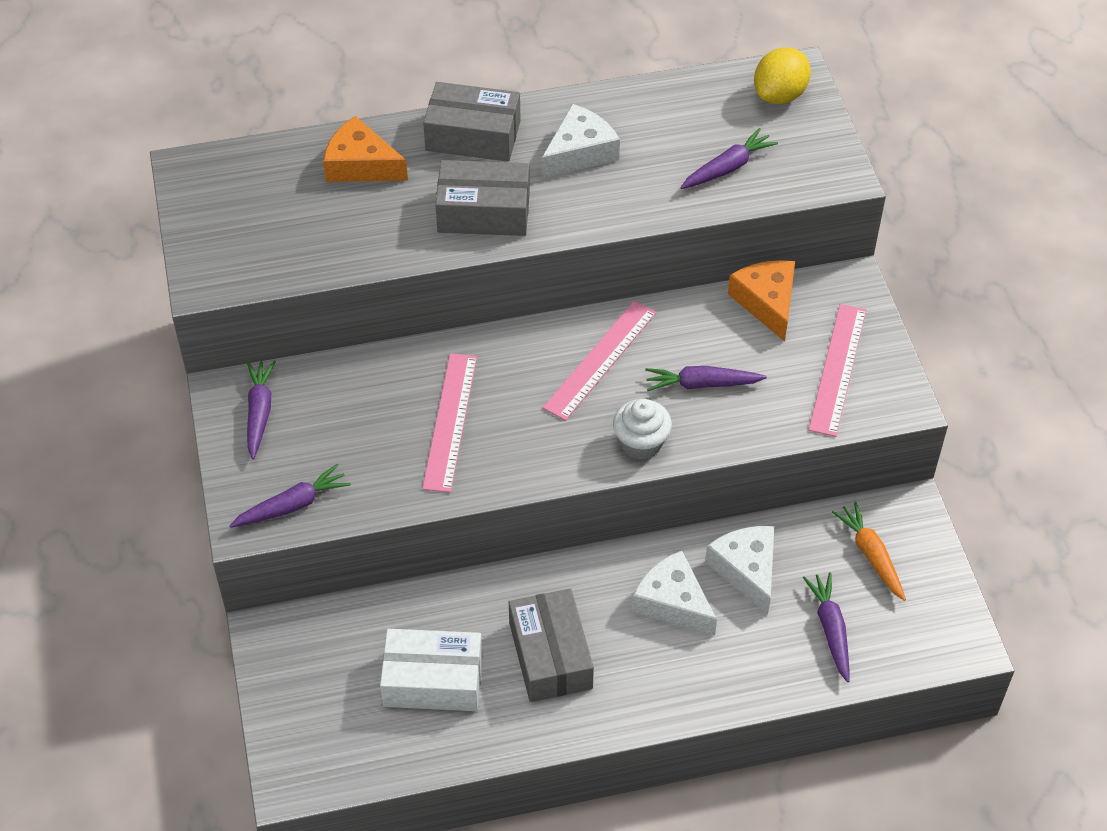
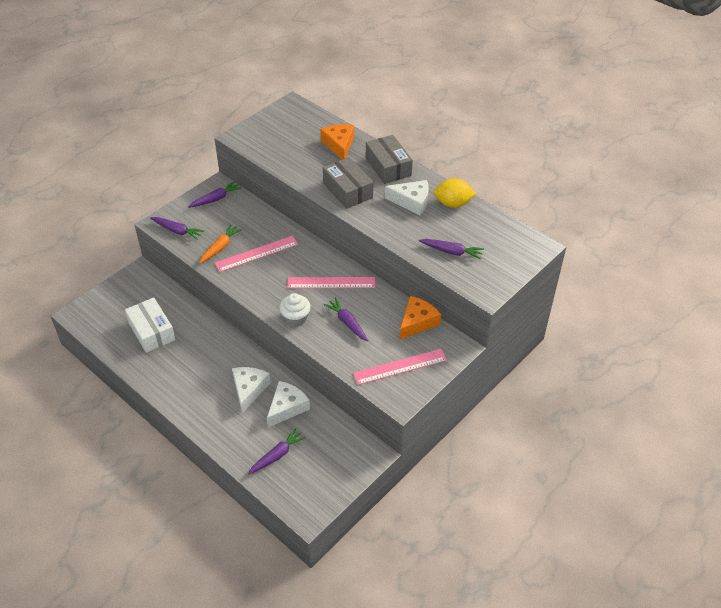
camera: 55 degrees right, 5 degrees down
(550, 655) = (190, 362): grey box -> none
(780, 95) = (517, 248): yellow lemon -> yellow lemon (453, 204)
(870, 555) = (332, 451): orange carrot -> orange carrot (220, 247)

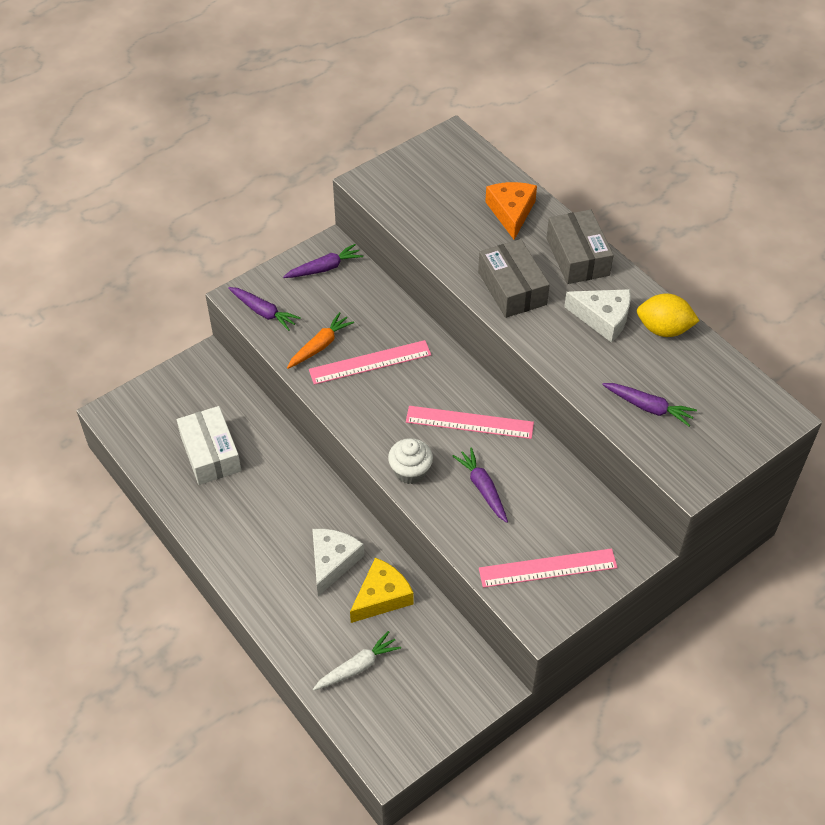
camera: 10 degrees right, 5 degrees up
(277, 455) = (357, 667): purple carrot -> white carrot
(287, 407) = (382, 597): white cheese -> yellow cheese
(417, 322) = (584, 502): orange cheese -> none

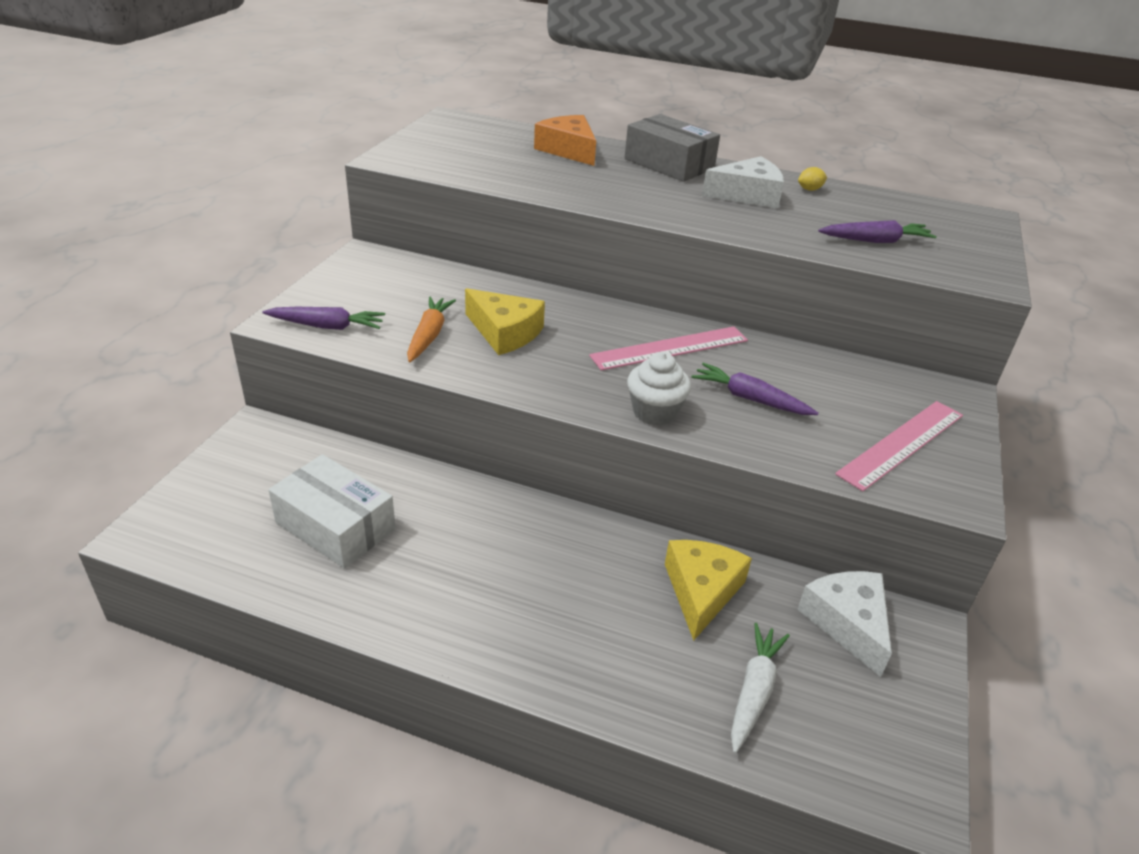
camera: 35 degrees left, 15 degrees down
(324, 268) = (372, 272): purple carrot -> none
(333, 562) = (605, 580): white cheese -> white cheese (847, 623)
(370, 362) = (504, 332): pink ruler -> yellow cheese
(512, 288) = (635, 195): grey box -> none
(663, 329) = (809, 189): yellow lemon -> yellow lemon, size x0.46

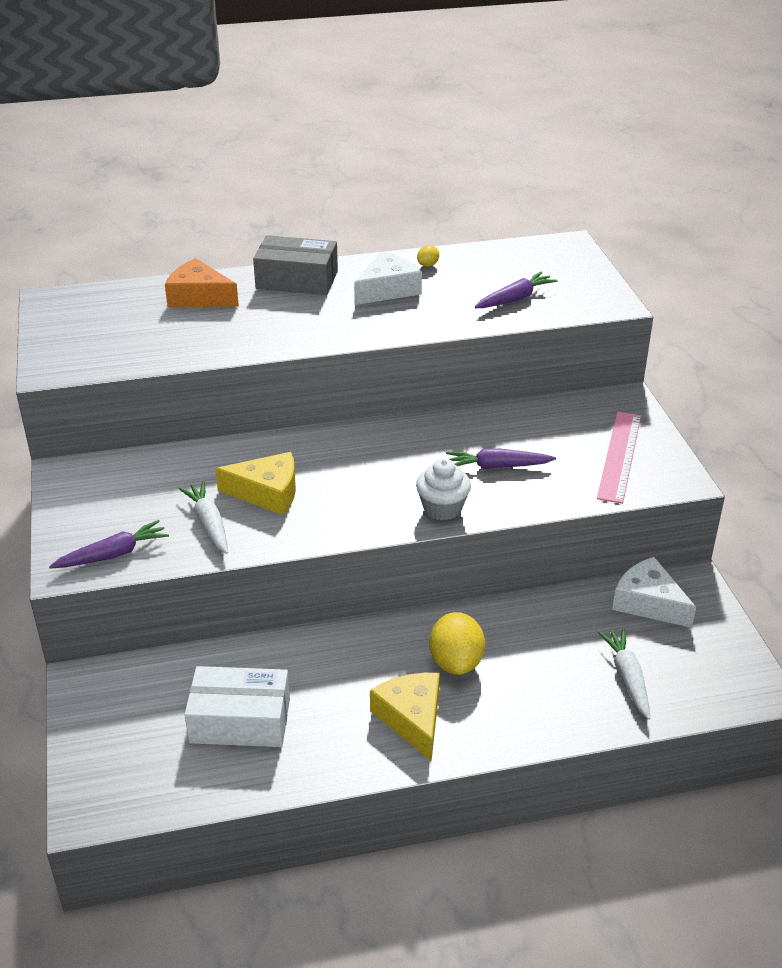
camera: 30 degrees left, 0 degrees up
(429, 335) = (209, 523): orange carrot -> white carrot
(580, 577) = (456, 662): none -> yellow lemon
(670, 348) = (405, 449): pink ruler -> none
(701, 591) = (544, 629): yellow cheese -> yellow cheese (412, 719)

